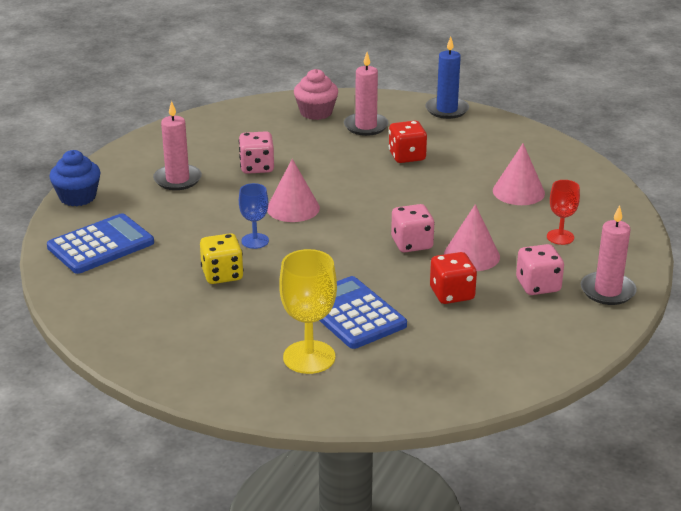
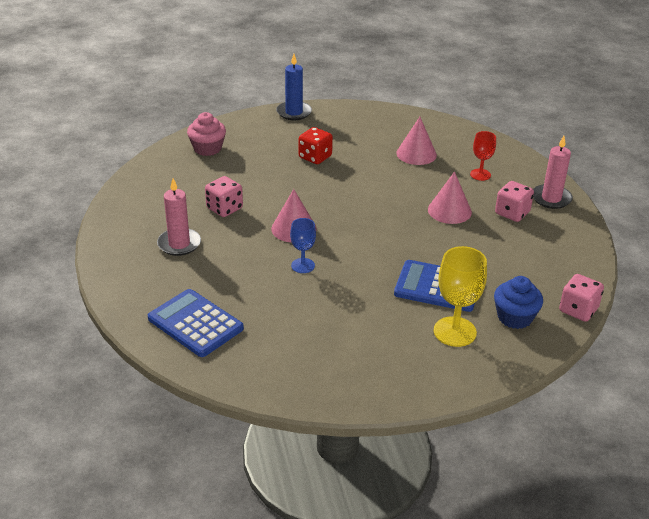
camera: 40 degrees left, 5 degrees up
(78, 197) = (119, 294): blue cupcake -> blue cupcake (514, 317)
(100, 245) = (195, 324): blue calculator -> blue calculator turned 60 degrees counterclockwise
(222, 274) = (316, 302): yellow dice -> none
(366, 126) = (257, 146): pink candle -> none
(412, 244) = (404, 219): pink dice -> pink dice (578, 310)
(452, 294) = (474, 243): red dice -> none

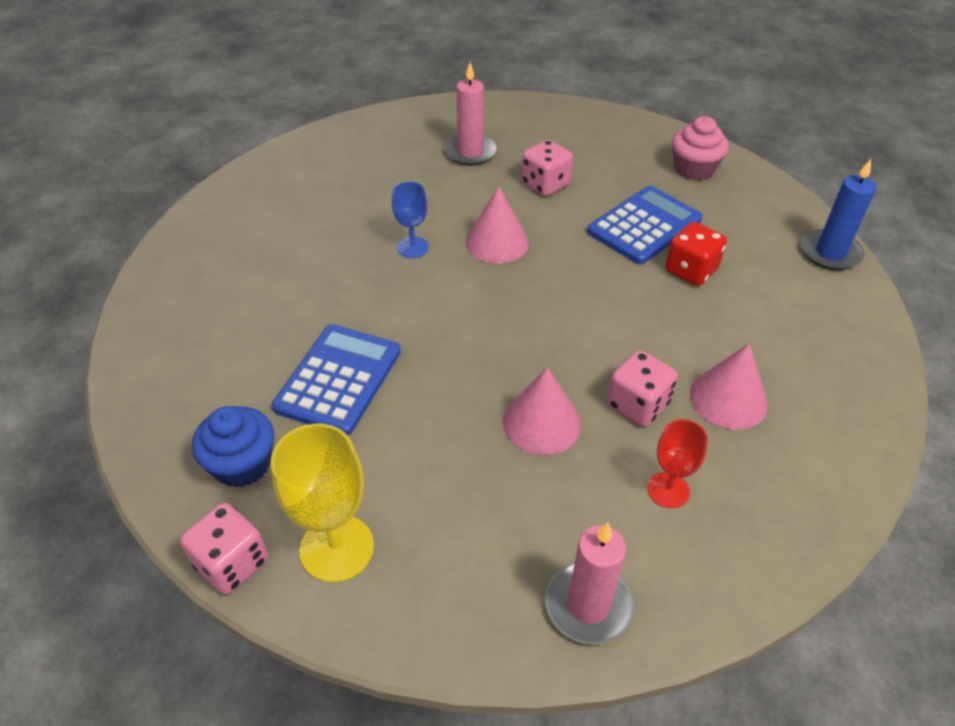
camera: 95 degrees right, 10 degrees up
(195, 324) = (322, 166): blue calculator -> blue calculator (644, 226)
(455, 332) = (235, 385): yellow goblet -> yellow goblet (337, 548)
(512, 213) = (533, 519): pink dice -> pink dice (637, 405)

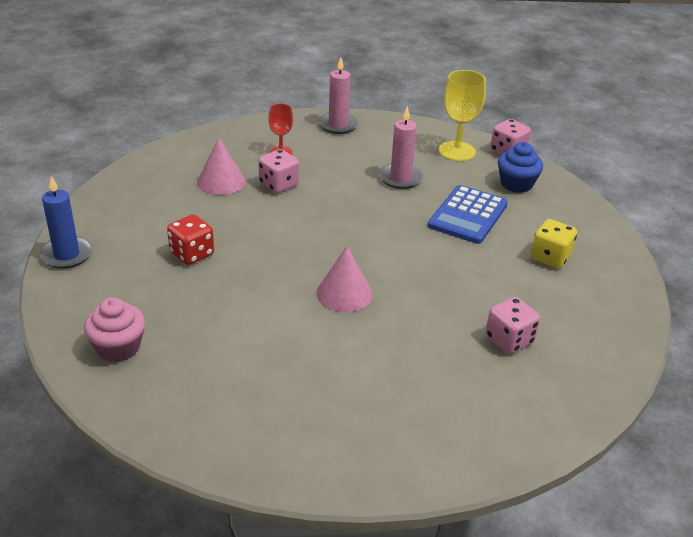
camera: 175 degrees left, 10 degrees down
(238, 319) = (550, 257): none -> yellow dice
(412, 247) = (419, 297): blue goblet -> none
(470, 152) = (352, 398): pink candle -> pink candle (400, 178)
(541, 422) = (340, 183): pink cone -> none
(545, 184) = (282, 347): pink dice -> pink dice (509, 340)
(644, 226) = (207, 294): blue calculator -> none

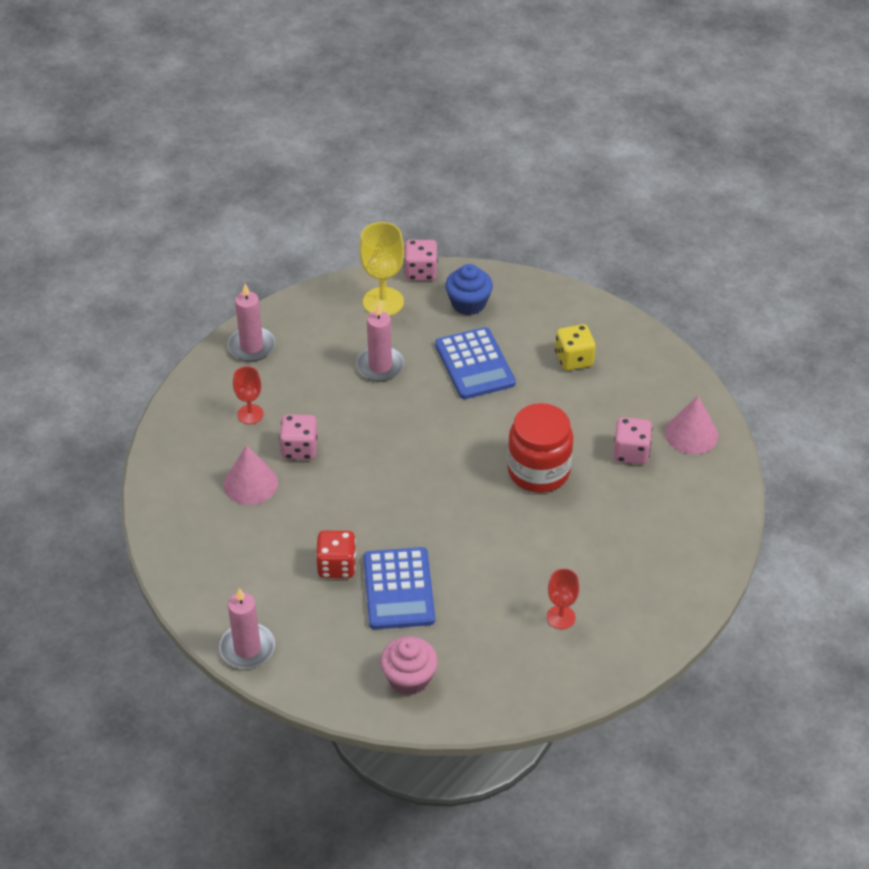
camera: 45 degrees left, 10 degrees up
(66, 255) = (247, 648): blue candle -> pink candle
(204, 294) = (399, 589): none -> blue calculator
(280, 399) = (561, 617): none -> red goblet
(344, 293) = (487, 506): pink cone -> pink cone (691, 434)
(416, 300) = (538, 471): none -> red jar

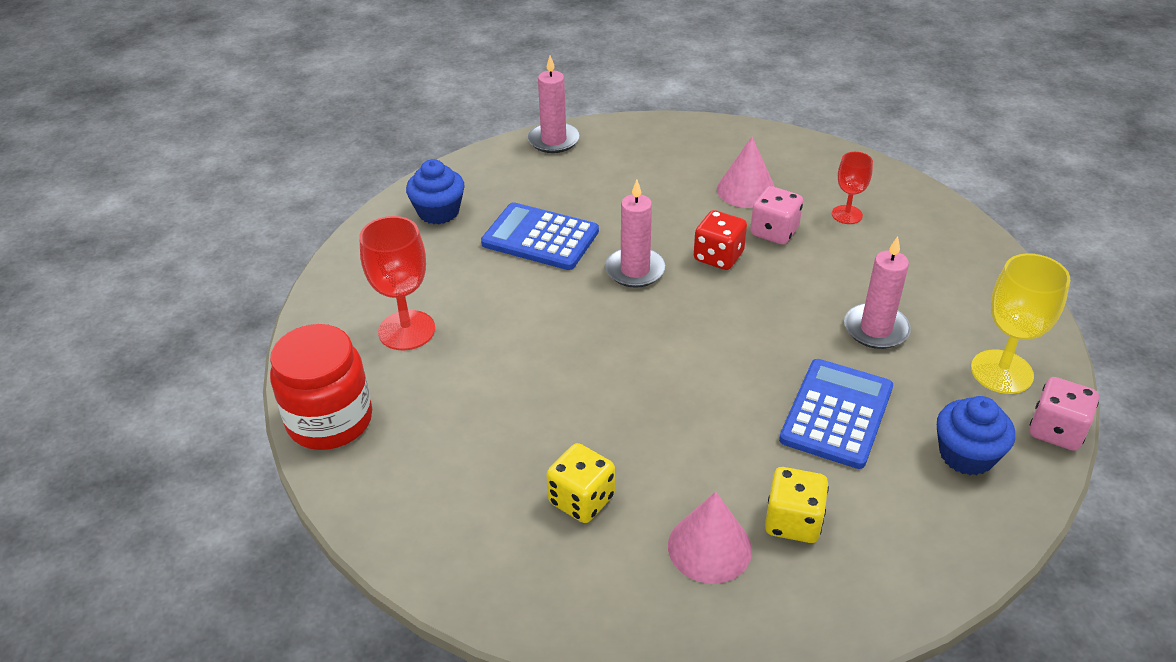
camera: 120 degrees right, 5 degrees down
(251, 346) = (959, 243): pink candle -> pink candle (635, 270)
(337, 566) = (600, 210): red dice -> red dice (718, 257)
(409, 678) = (438, 212): pink cupcake -> blue cupcake
(475, 364) = (836, 414): blue calculator -> blue calculator turned 105 degrees clockwise
(538, 471) = (615, 397): red jar -> red jar (330, 420)
(561, 617) = (406, 330): red goblet -> red goblet, size x1.67
(631, 452) = (581, 500): pink dice -> yellow dice
(691, 434) = (567, 586): pink cone -> pink cone (709, 547)

